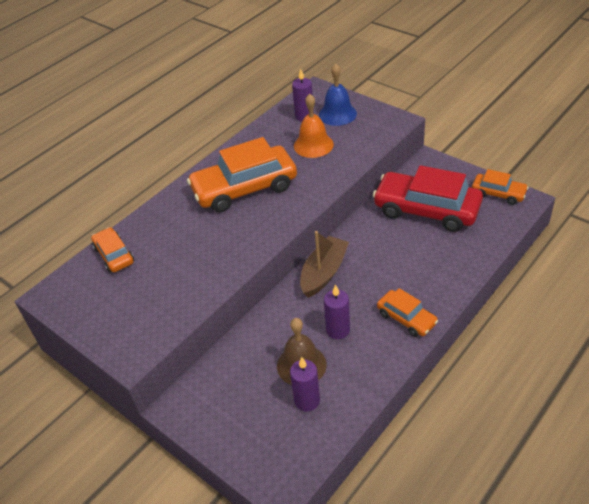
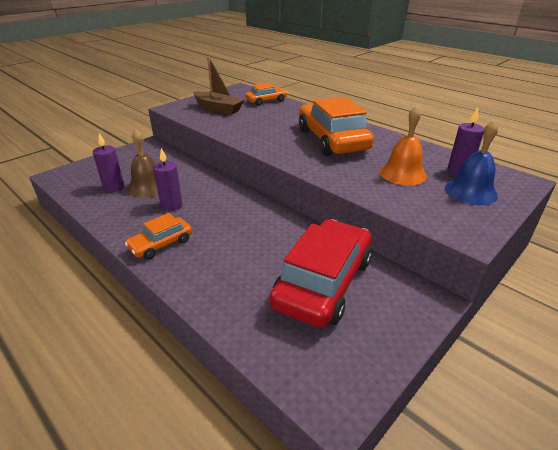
camera: 90 degrees right, 10 degrees down
(324, 273) = (242, 202): brown boat -> brown boat (218, 109)
(498, 193) = (354, 370): orange car -> none

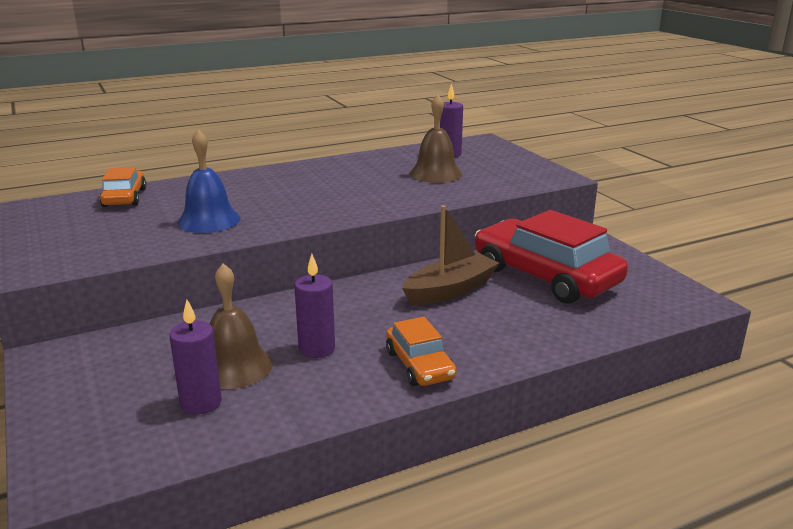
camera: 70 degrees left, 10 degrees down
(218, 109) = (102, 233): brown boat -> brown boat (450, 290)
(332, 140) = (320, 185): orange car -> none
(402, 173) = (435, 173): orange bell -> brown bell
(470, 191) = (489, 159): blue bell -> blue bell (209, 220)

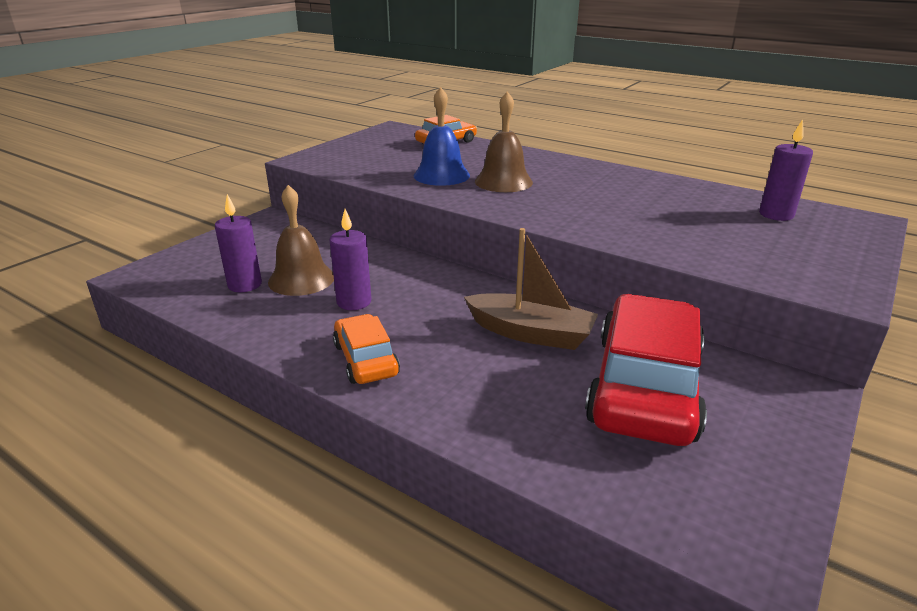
camera: 60 degrees right, 5 degrees up
(419, 365) = (366, 359): orange car -> orange car turned 120 degrees clockwise
(435, 173) = (703, 223): brown bell -> brown bell (503, 182)

